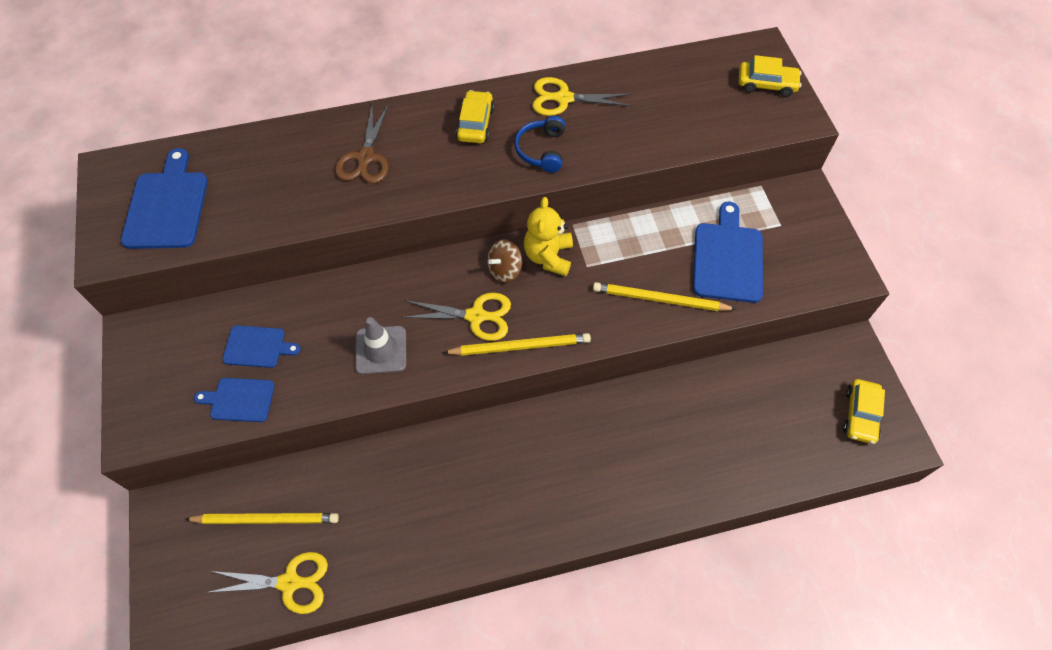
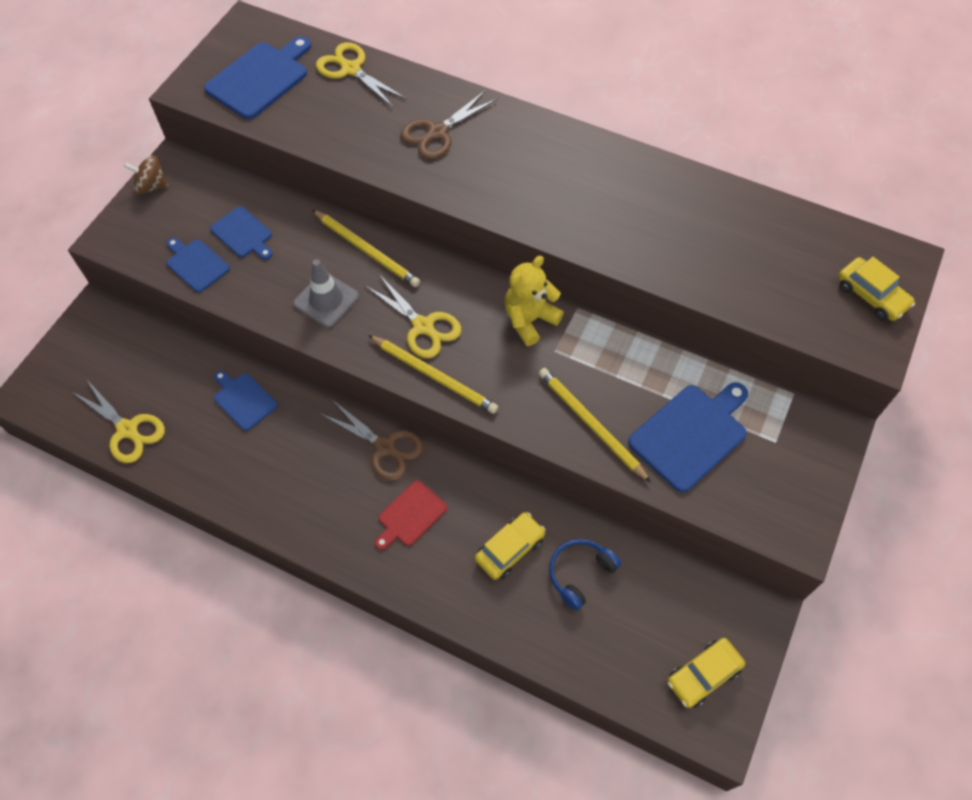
camera: 40 degrees right, 0 degrees up
(266, 519) = (153, 372): yellow pencil -> yellow pencil (367, 250)
(367, 481) = (243, 400): none -> blue cutting board
(475, 123) = (554, 160): yellow car -> yellow car (509, 549)
(505, 270) = (482, 305): brown spinning top -> brown spinning top (151, 186)
(514, 431) = (385, 447): none -> brown scissors
(541, 150) = (589, 218): blue headphones -> blue headphones (580, 573)
(563, 98) = (654, 186): yellow scissors -> yellow scissors (350, 69)
(579, 466) = (410, 515): none -> red cutting board

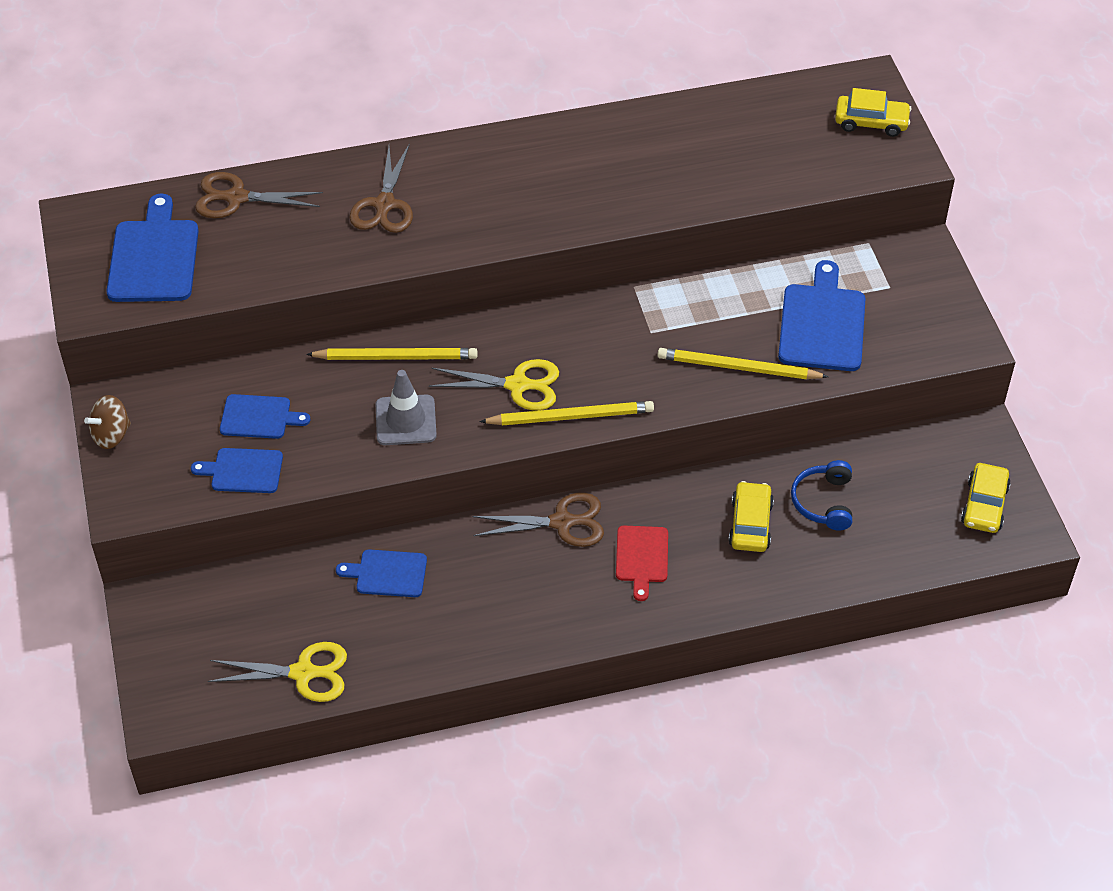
camera: 40 degrees left, 10 degrees down
(350, 69) = (236, 198): yellow scissors -> brown scissors
(529, 320) = (604, 321): yellow teddy bear -> none

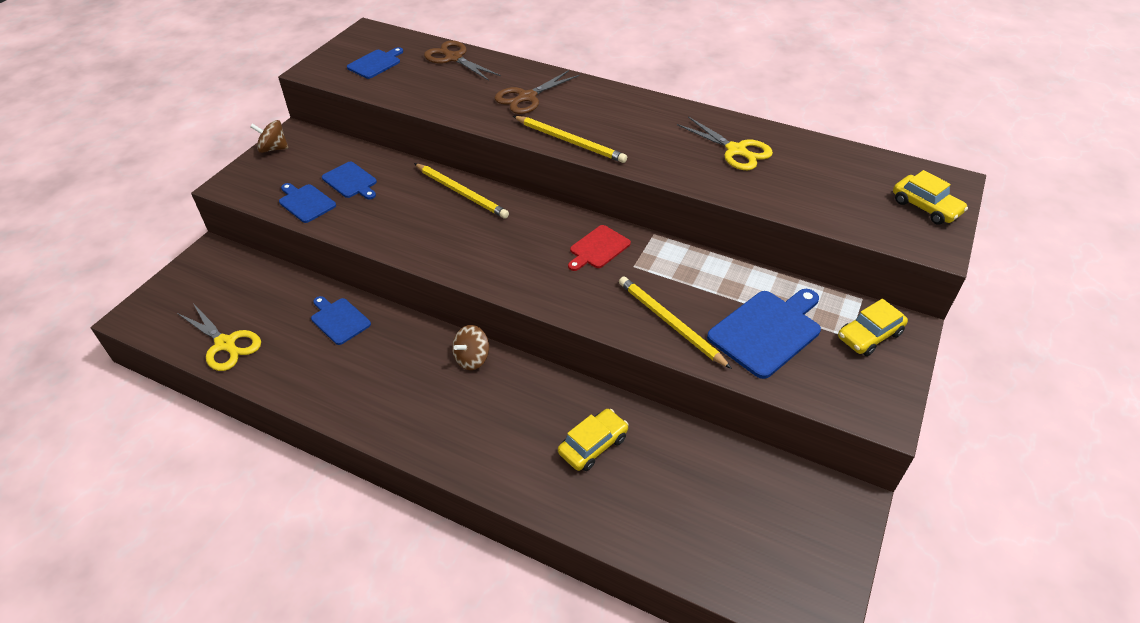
camera: 40 degrees right, 5 degrees down
(154, 257) = (375, 63): blue cutting board -> blue cutting board, size x0.60
(405, 420) = (422, 228): grey traffic cone -> none
(518, 385) = (511, 248): yellow scissors -> yellow scissors (736, 150)
(562, 522) = (472, 358): brown scissors -> brown spinning top
(571, 416) = (520, 285): yellow pencil -> yellow pencil (570, 141)
(642, 557) = (494, 416): red cutting board -> red cutting board (598, 248)
(823, 502) = (664, 467): blue headphones -> none
(984, 505) = (798, 562): yellow car -> yellow car (869, 335)

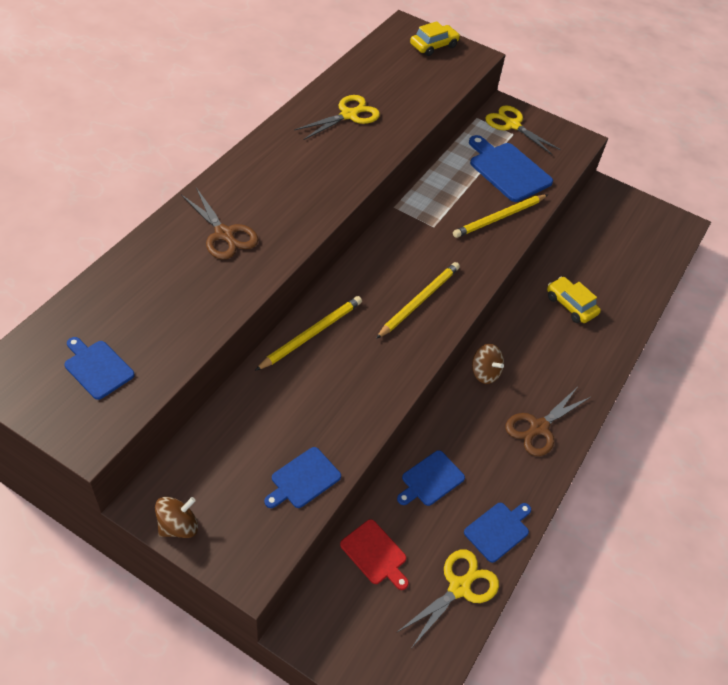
camera: 90 degrees left, 5 degrees up
(273, 149) = (178, 526): brown spinning top -> brown spinning top turned 135 degrees counterclockwise
(351, 181) = (270, 434): blue cutting board -> blue cutting board (498, 530)
(453, 58) = (112, 289): brown scissors -> brown scissors (538, 428)
(570, 141) = (314, 213): yellow pencil -> yellow pencil (419, 301)
(598, 248) = (409, 244): red cutting board -> red cutting board (375, 554)
(869, 335) = (512, 125): yellow car -> yellow scissors

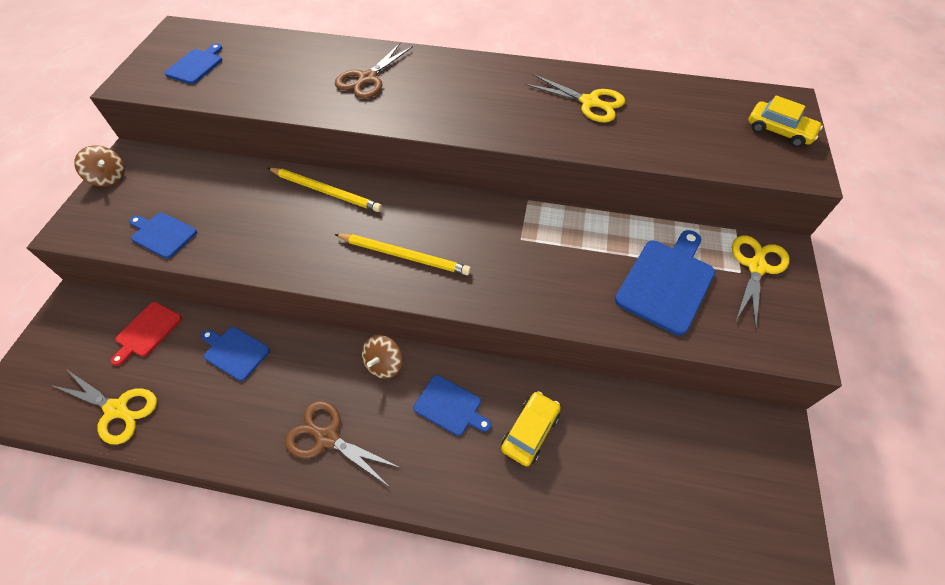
camera: 75 degrees right, 5 degrees up
(498, 530) = (185, 428): blue cutting board -> blue cutting board (450, 406)
(499, 218) = (575, 294): yellow pencil -> none

